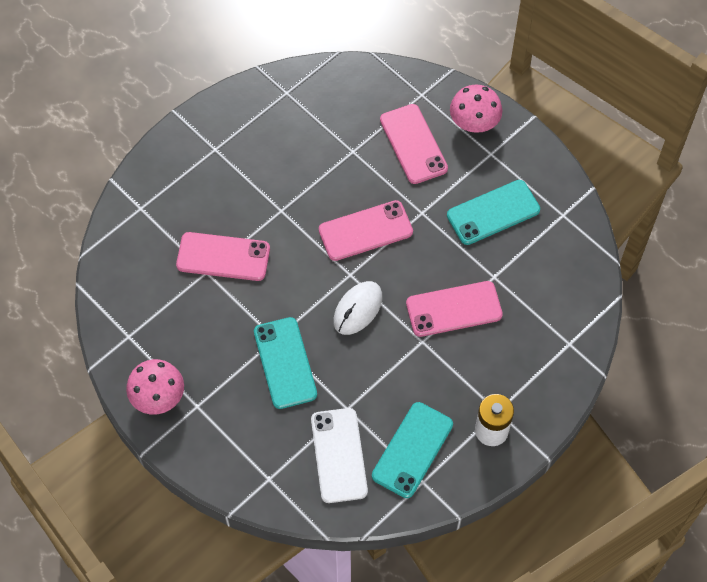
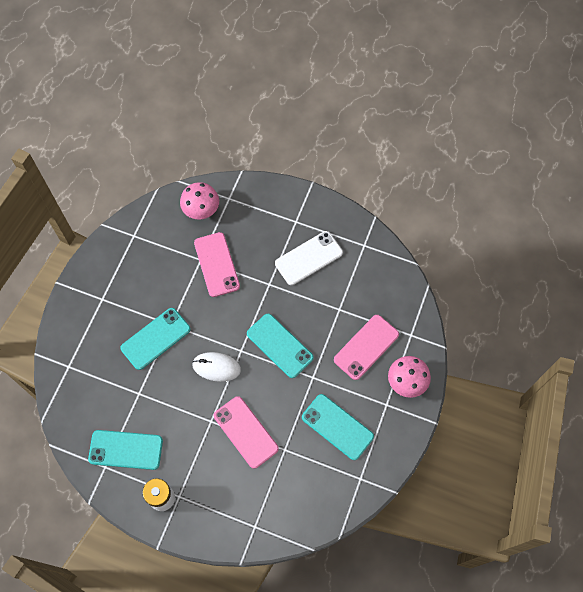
camera: 65 degrees right, 5 degrees up
(158, 397) = (99, 273): pink mushroom -> pink mushroom (201, 209)
(339, 455) = (102, 403): white phone -> white phone (308, 258)
(365, 231) = (279, 345): pink phone -> turquoise phone

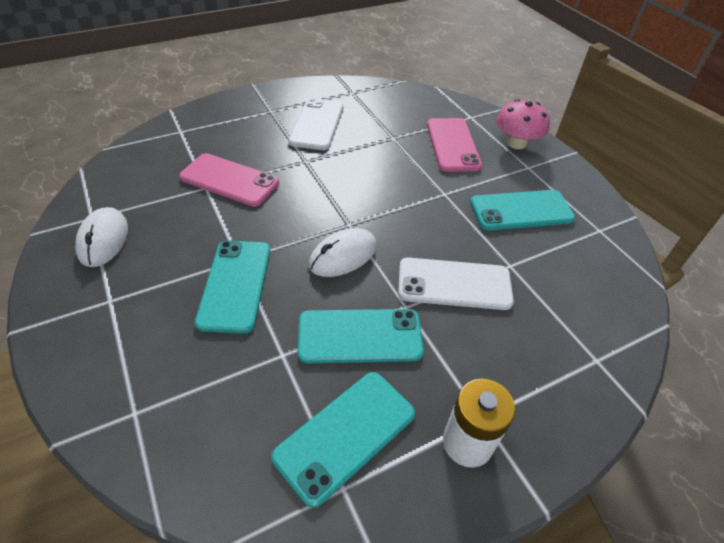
camera: 50 degrees left, 20 degrees down
(127, 257) = (103, 240): none -> white mouse
(201, 209) = (157, 153): pink mushroom -> none
(246, 432) = (454, 284): pink phone -> white phone
(279, 345) = (381, 194): turquoise phone -> turquoise phone (360, 336)

